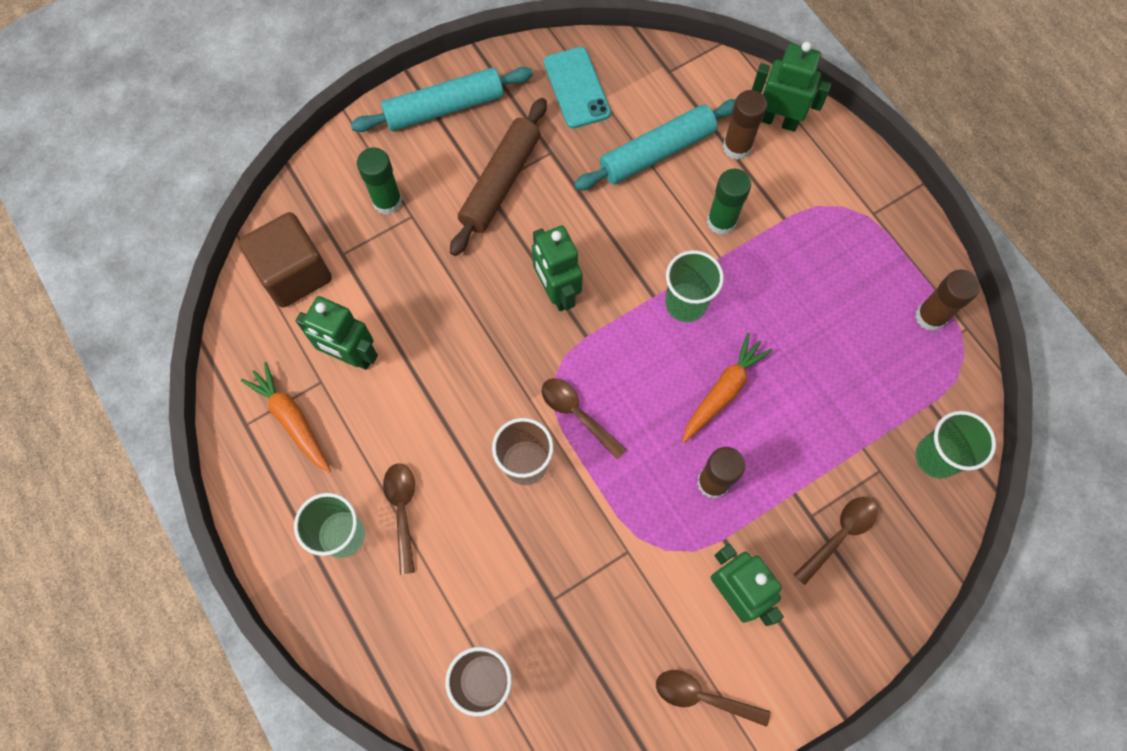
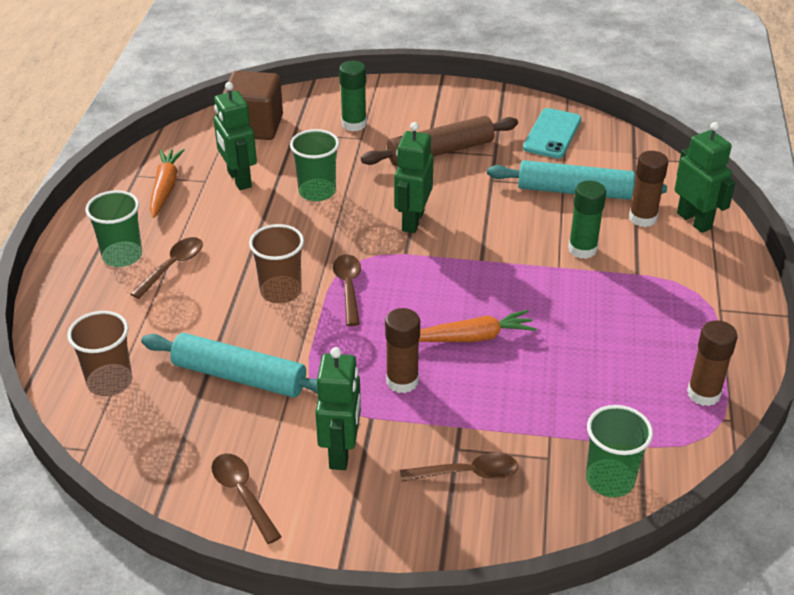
camera: 40 degrees right, 30 degrees down
(444, 108) = (446, 101): turquoise rolling pin -> turquoise rolling pin (239, 376)
(686, 303) = (501, 276): green cup -> green cup (317, 192)

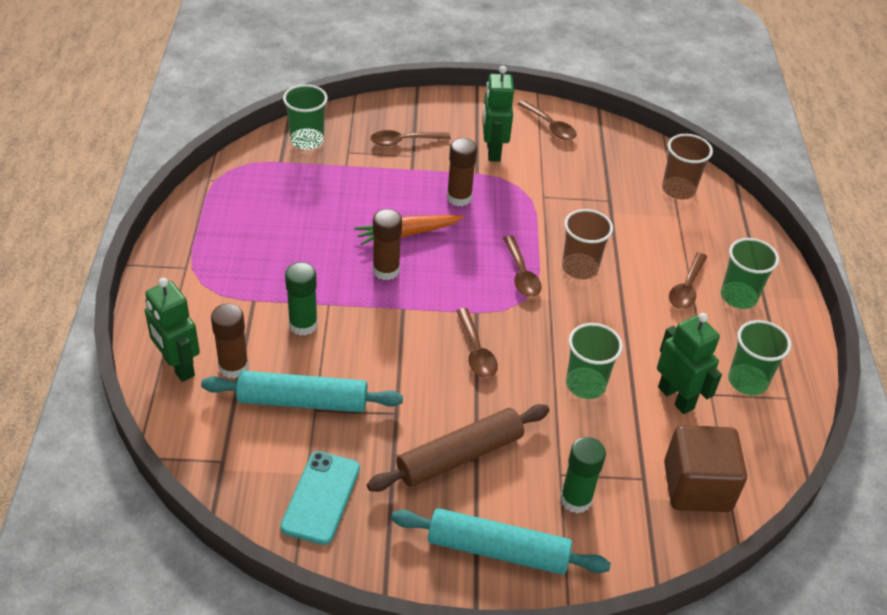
camera: 170 degrees right, 5 degrees up
(165, 188) = (747, 381): orange carrot -> green cup
(239, 376) = (584, 197): turquoise rolling pin -> turquoise rolling pin (498, 550)
(412, 221) = (476, 351): green robot -> brown spoon
(703, 394) = (224, 197): brown glue stick -> brown glue stick (386, 270)

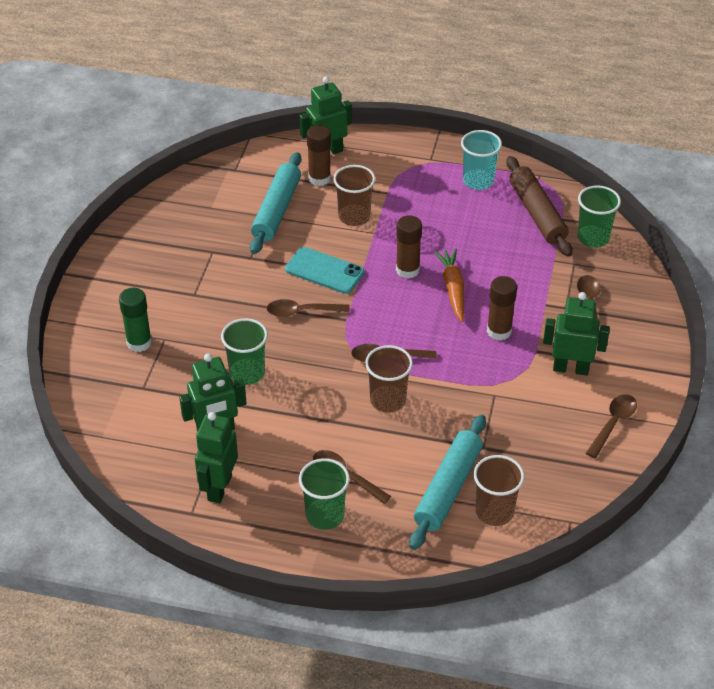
camera: 105 degrees right, 0 degrees up
(224, 225) = (478, 181): none -> turquoise cup
(303, 325) = (354, 216): green glue stick -> brown cup
(321, 497) = (189, 212): turquoise phone -> turquoise phone (324, 271)
(459, 456) = (200, 286): brown rolling pin -> brown rolling pin (537, 213)
(498, 550) = (114, 293): turquoise rolling pin -> turquoise rolling pin (448, 488)
(550, 126) = (613, 424): brown spoon -> brown spoon turned 150 degrees clockwise
(697, 486) = (124, 419): brown cube -> none
(747, 381) = (219, 488): green cup -> green robot

